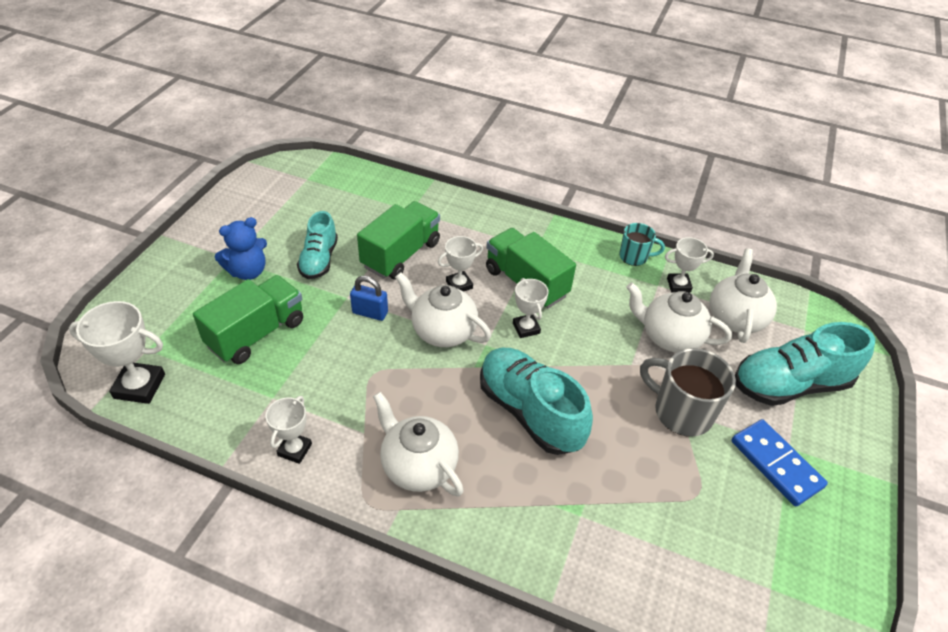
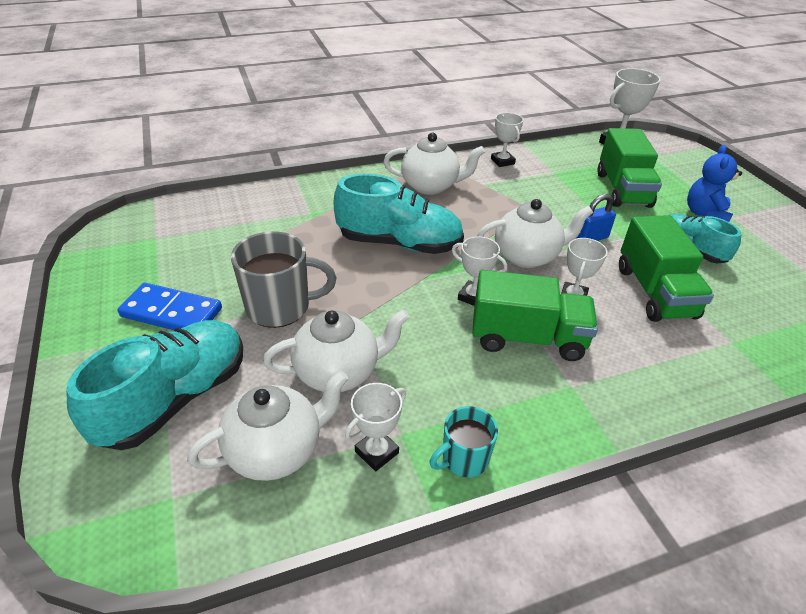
camera: 140 degrees right, 5 degrees down
(735, 318) = (277, 450): white teapot -> white teapot turned 90 degrees counterclockwise

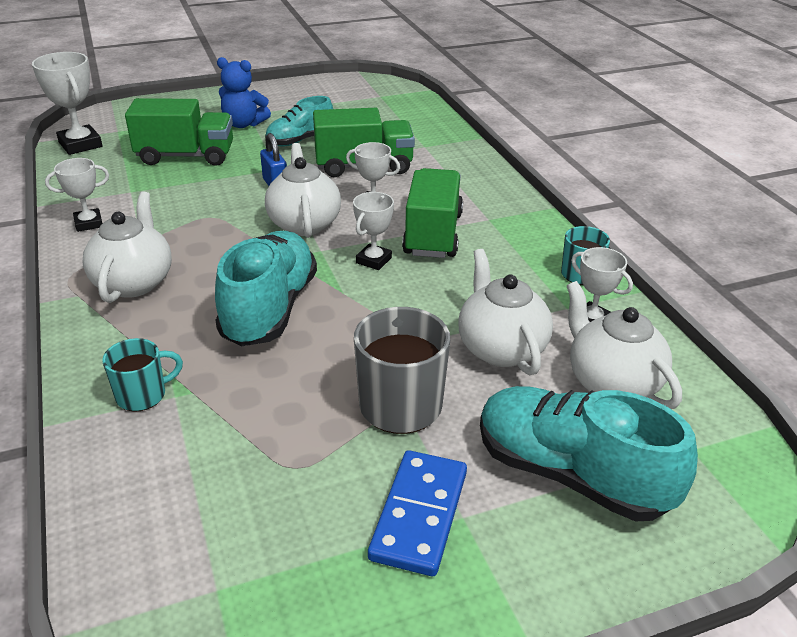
camera: 90 degrees left, 5 degrees down
(313, 201) = (143, 395): none -> turquoise mug

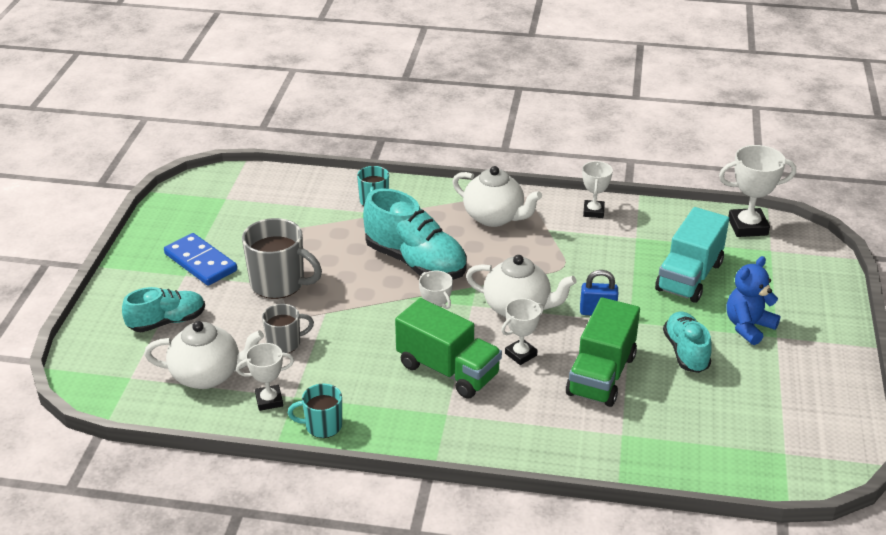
camera: 120 degrees right, 0 degrees up
(186, 156) = (689, 277): green truck -> turquoise truck
(500, 348) = (285, 343): white teapot -> grey mug
(571, 474) = (167, 322): turquoise shoe -> turquoise shoe, size x0.62

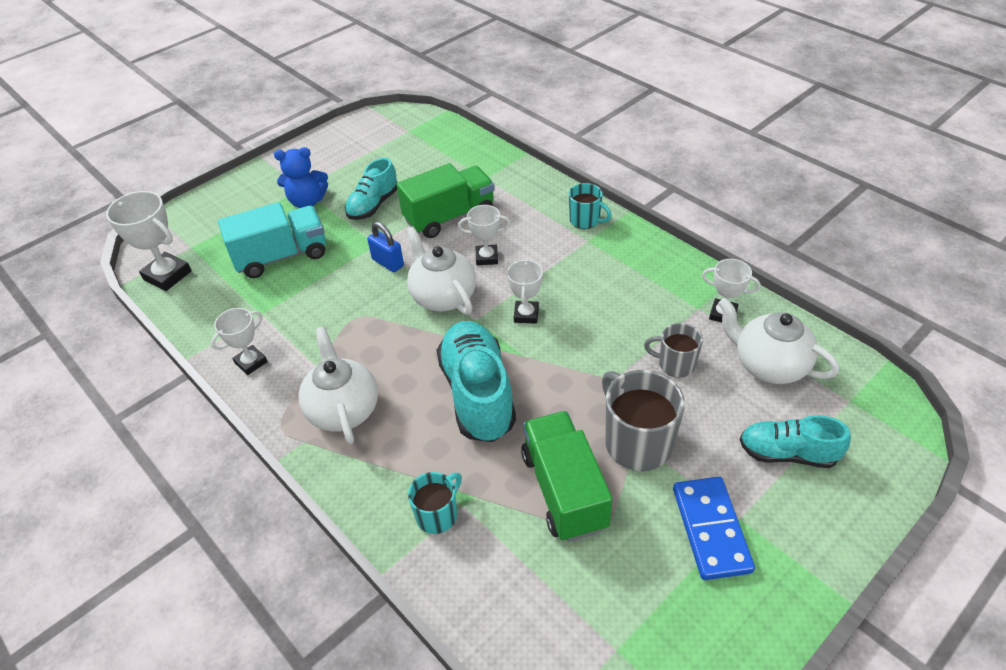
camera: 140 degrees left, 10 degrees up
(322, 426) = (691, 273): turquoise mug -> turquoise mug (585, 220)
(448, 370) = (555, 271): green truck -> green truck (564, 490)

